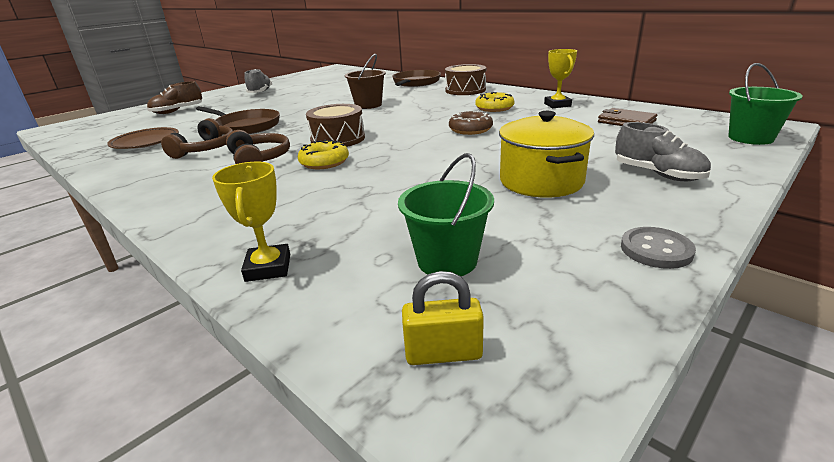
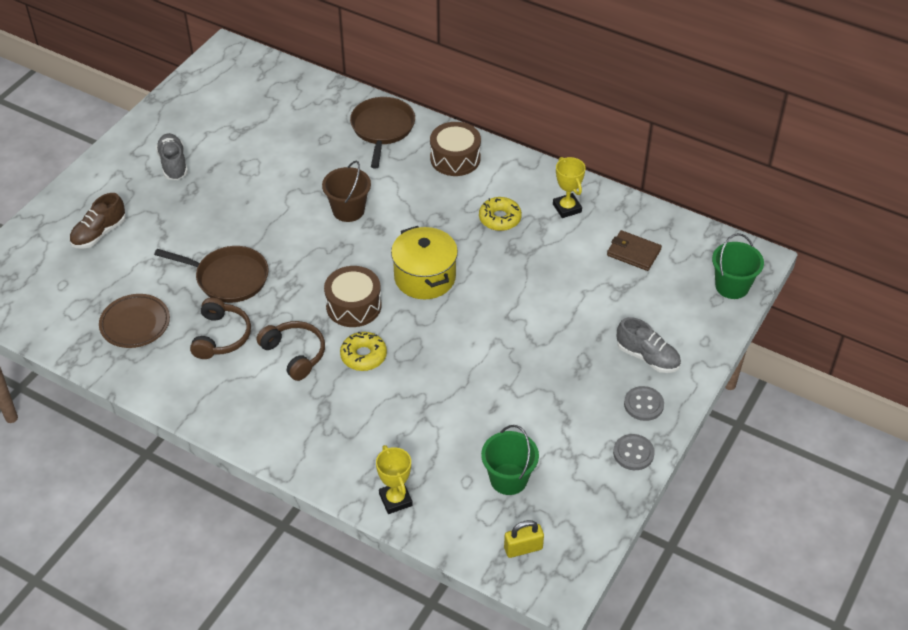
camera: 15 degrees left, 20 degrees up
(470, 130) = (484, 277): brown donut -> none
(541, 181) = (560, 375): yellow pot -> yellow pot (425, 277)
(661, 207) = (643, 404): none -> grey button

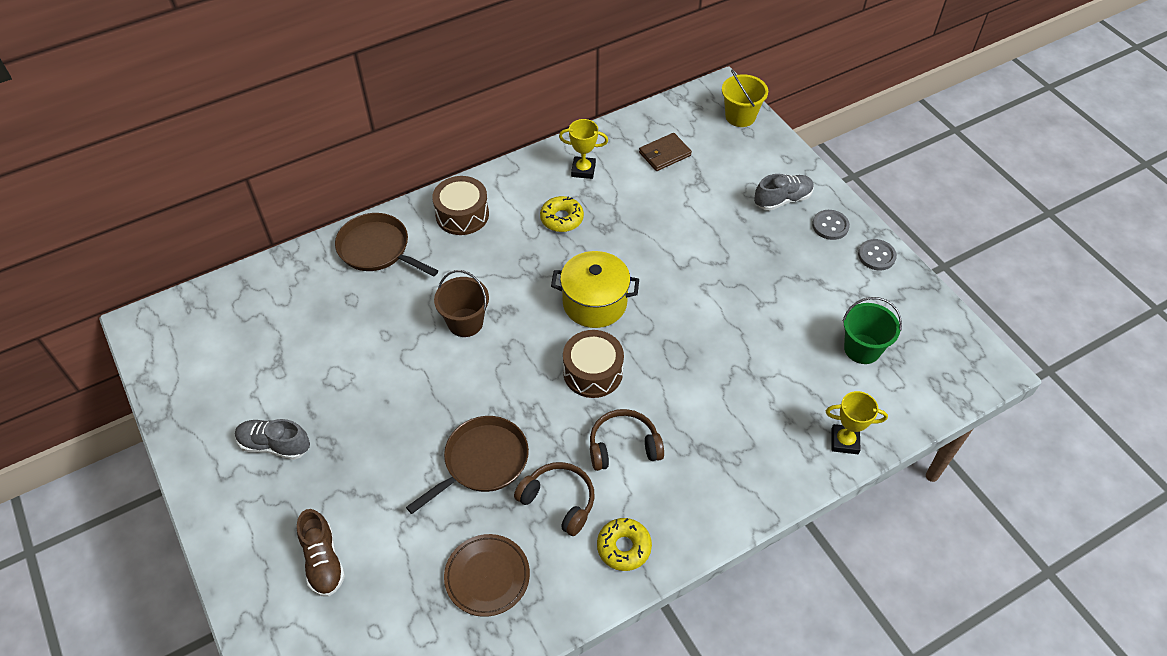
camera: 60 degrees left, 5 degrees up
(363, 356) = (660, 391): yellow donut -> yellow donut (624, 547)
(523, 548) = (939, 372): yellow padlock -> none
(732, 286) = (740, 116): green bucket -> yellow bucket

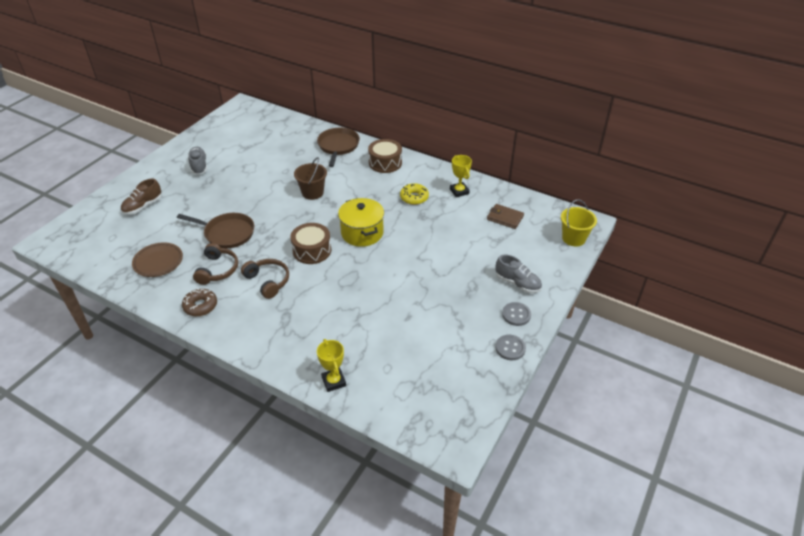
camera: 60 degrees right, 10 degrees down
(624, 547) = (200, 306): yellow donut -> brown donut
(862, 349) = (418, 366): green bucket -> none

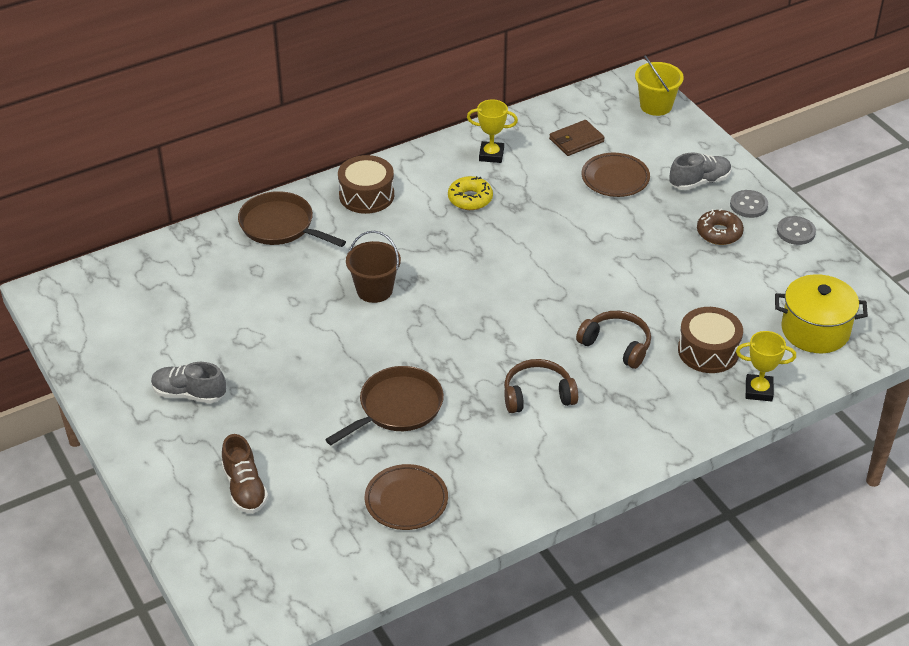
camera: 60 degrees left, 0 degrees up
(200, 306) = (539, 477): brown donut -> brown donut (719, 233)
(217, 270) = (474, 440): brown headphones -> brown headphones (616, 345)
(312, 250) = (505, 332): brown drum -> brown drum (708, 351)
(362, 233) = (506, 273): yellow pot -> yellow pot (815, 330)
(485, 246) = (615, 178): none -> brown plate

